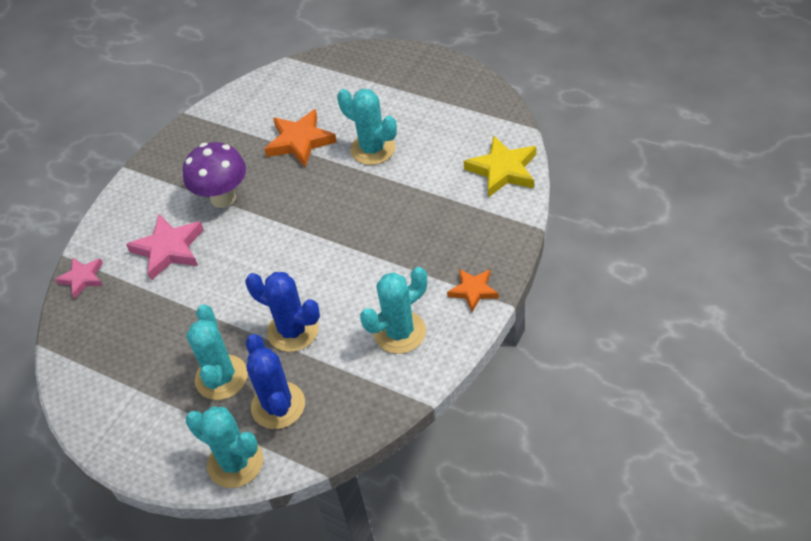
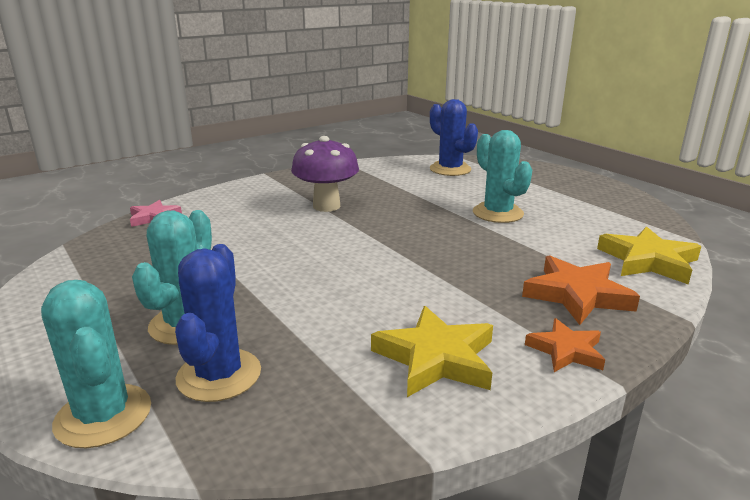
camera: 20 degrees right, 25 degrees down
(169, 249) = (245, 221): pink star -> none
(293, 331) = (304, 312): blue cactus -> blue cactus (450, 169)
(300, 141) = (427, 193): orange star -> orange star (577, 295)
(399, 332) = (436, 358): turquoise cactus -> yellow star

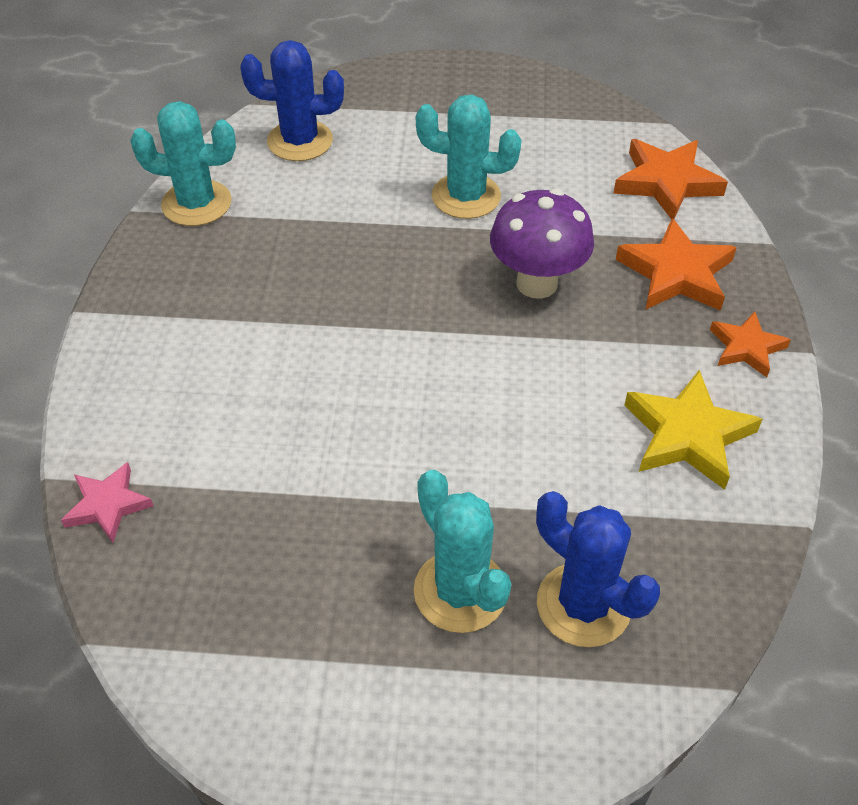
camera: 50 degrees left, 25 degrees up
(103, 416) = (578, 723): turquoise cactus -> turquoise cactus (196, 203)
(326, 206) = (279, 317): purple mushroom -> purple mushroom (536, 283)
(648, 261) = (666, 183): yellow star -> orange star

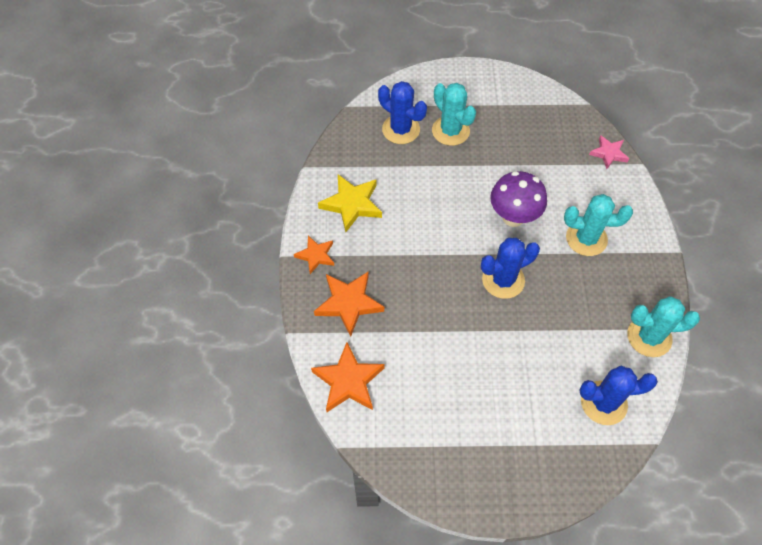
camera: 175 degrees right, 10 degrees up
(406, 289) = (503, 280): none -> blue cactus
(466, 196) = (479, 357): turquoise cactus -> turquoise cactus (586, 238)
(536, 283) = (429, 290): purple mushroom -> purple mushroom (513, 217)

